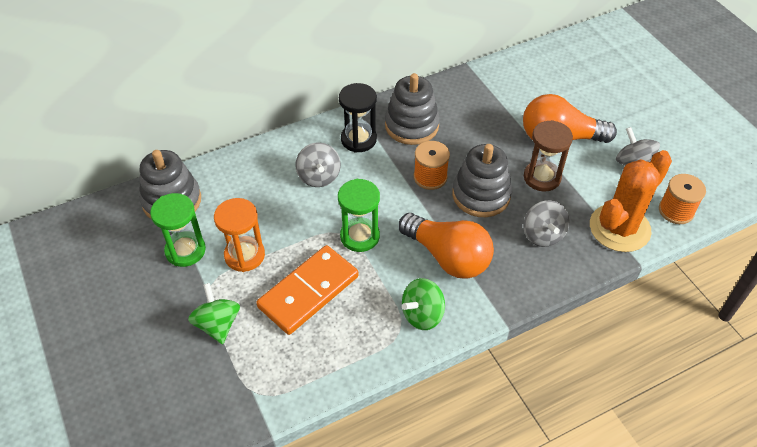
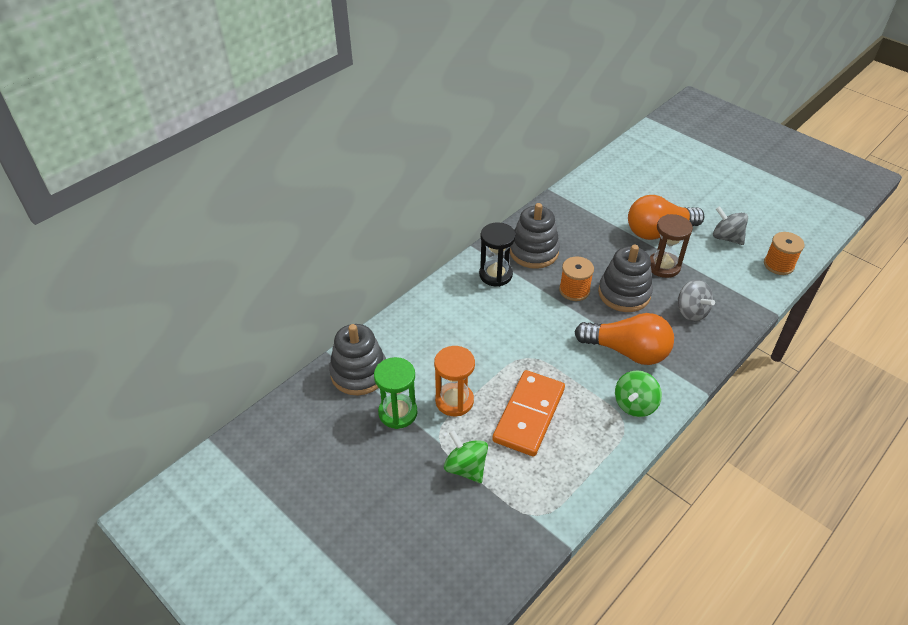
camera: 20 degrees left, 5 degrees down
(319, 176) = (480, 315): grey spinning top -> none
(360, 236) = (545, 355): green hourglass -> none
(619, 228) = (745, 290): orange cactus -> none

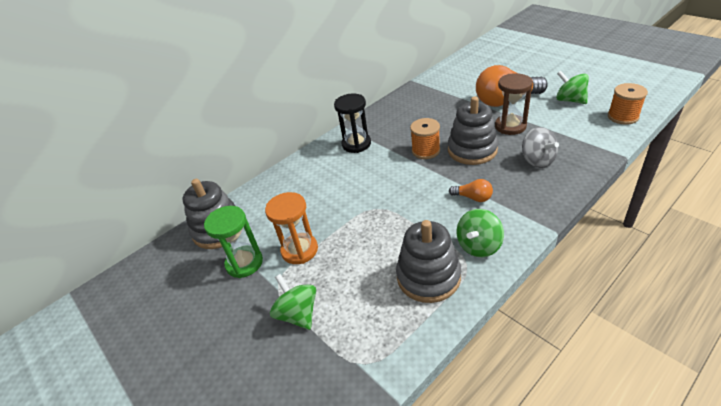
camera: 10 degrees right, 5 degrees down
(528, 415) = (369, 260): orange domino -> none
(534, 252) = (392, 124): grey stacking toy -> grey stacking toy (428, 277)
(627, 351) = (473, 197): orange light bulb -> orange light bulb, size x0.46
(726, 237) = (570, 100): grey spinning top -> green spinning top

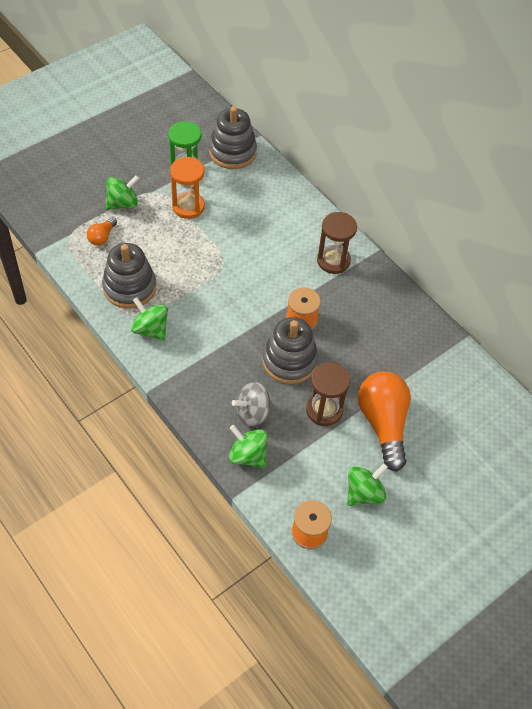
camera: 85 degrees right, 15 degrees up
(356, 144) = (333, 261): black hourglass -> brown hourglass
(473, 197) = (213, 341): orange light bulb -> orange light bulb (102, 237)
(581, 156) = (248, 455): none -> green spinning top

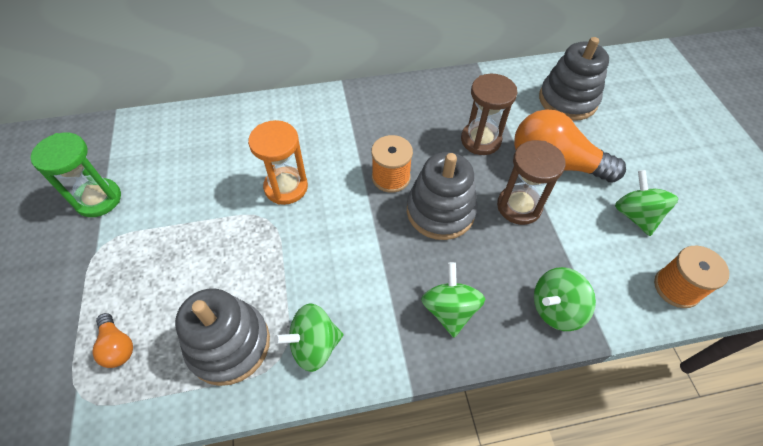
camera: 60 degrees left, 0 degrees up
(123, 203) = (84, 294): green spinning top -> green spinning top (449, 310)
(188, 206) = (154, 220): orange hourglass -> orange hourglass (286, 187)
(232, 152) = (115, 143): grey stacking toy -> grey stacking toy (567, 100)
(252, 413) = (497, 278): grey spinning top -> none
(333, 261) = (331, 119): brown hourglass -> brown hourglass (480, 140)

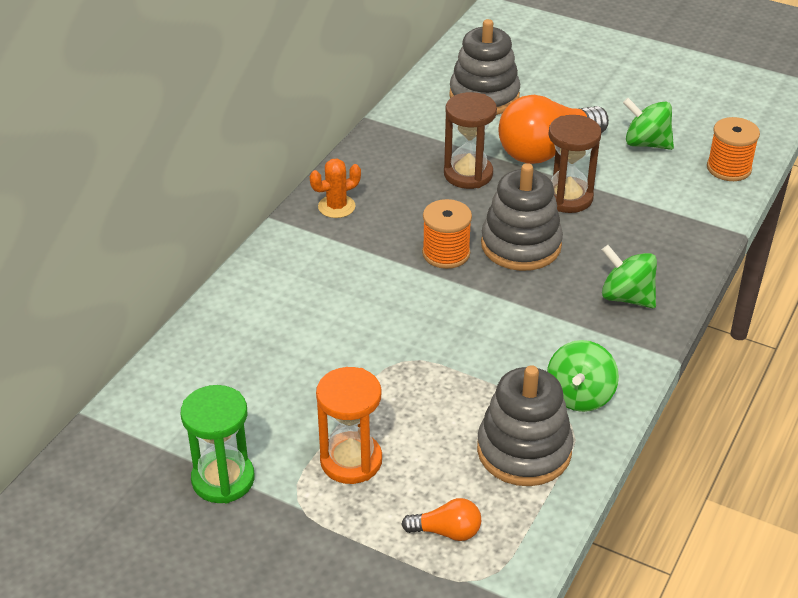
camera: 50 degrees left, 15 degrees down
(286, 187) = (376, 328): orange hourglass -> orange hourglass (351, 460)
(380, 101) = (336, 207): none -> orange cactus
(555, 308) = (684, 239): green spinning top -> none

